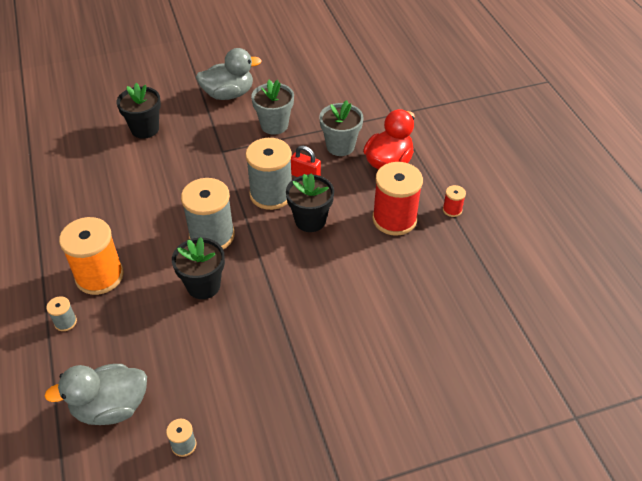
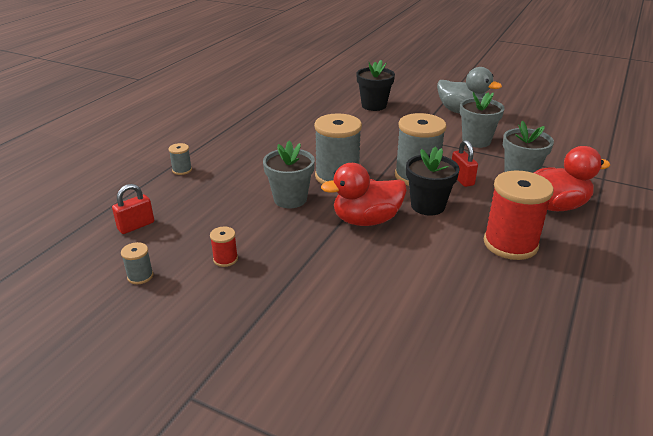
camera: 45 degrees right, 15 degrees down
(99, 276) = (235, 159): orange spool -> none
(111, 407) = (136, 226): grey duck -> red padlock
(203, 285) = (290, 199): black flower pot -> grey flower pot
(284, 265) = (366, 220): none -> red duck
(452, 210) = (585, 269): red spool -> red spool (225, 259)

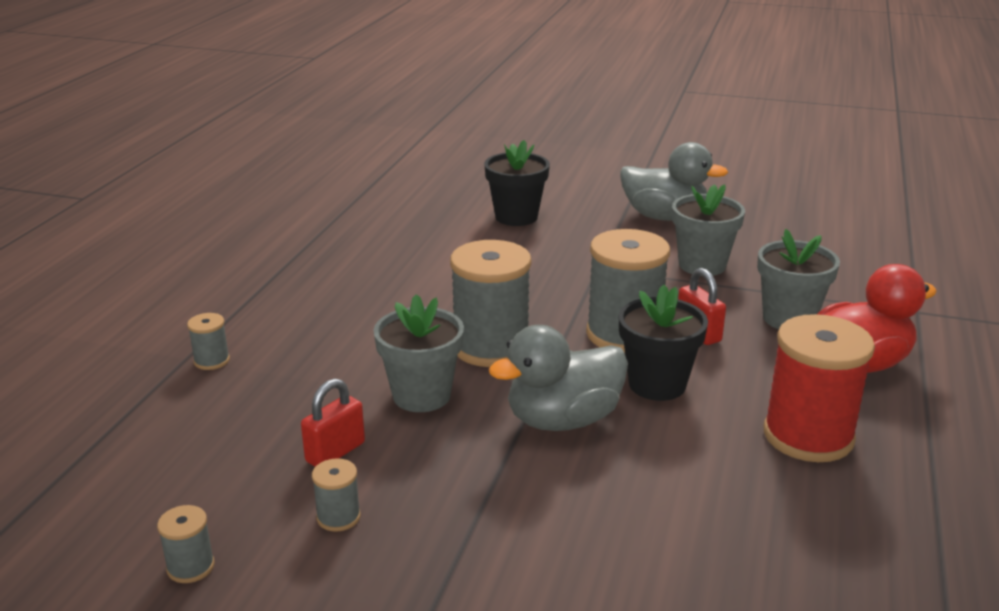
camera: 10 degrees left, 5 degrees down
(136, 226) = (156, 473): red padlock -> red padlock (335, 452)
(225, 259) = (338, 517): red spool -> grey spool
(366, 220) = (563, 420): red duck -> grey duck

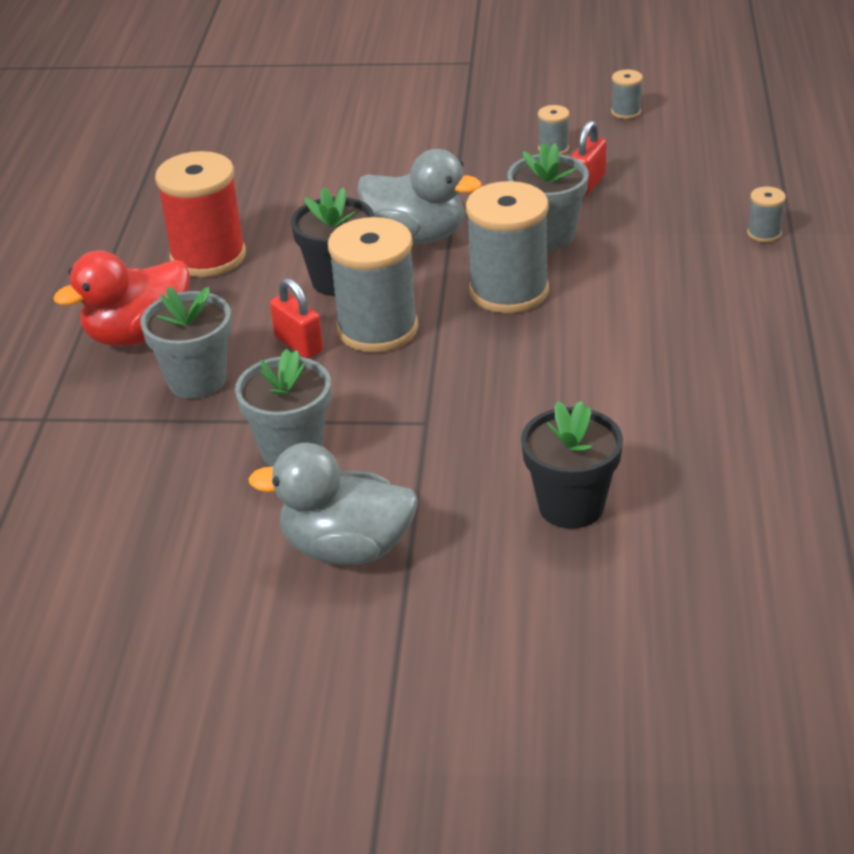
camera: 170 degrees right, 10 degrees up
(563, 420) = (416, 236): grey duck -> grey duck turned 60 degrees clockwise

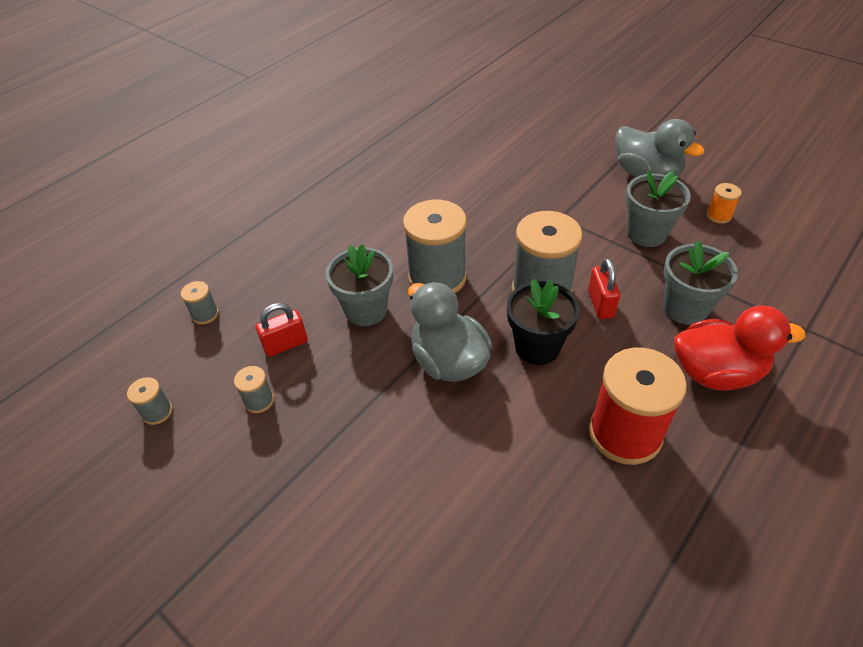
camera: 145 degrees left, 10 degrees up
(200, 523) = (718, 216): none -> orange spool
(571, 506) = (528, 151): black flower pot -> none
(764, 233) = (253, 242): grey spool -> grey spool (205, 314)

